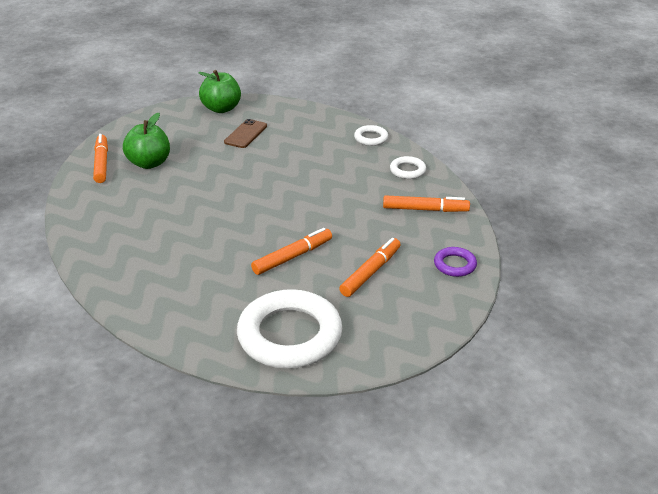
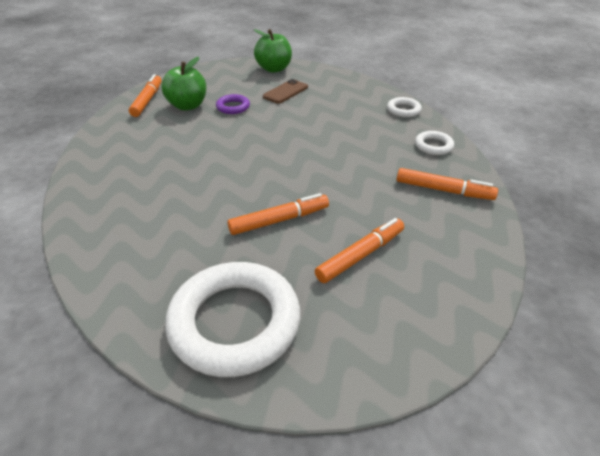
camera: 15 degrees right, 5 degrees up
(455, 265) = (466, 264): purple ring -> purple ring (233, 107)

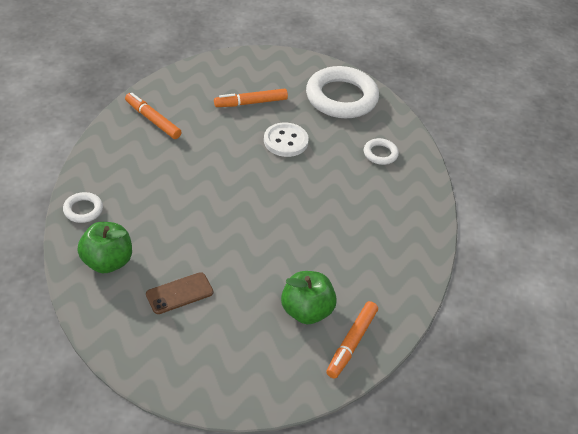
camera: 160 degrees left, 5 degrees up
(233, 107) = (256, 287): purple ring -> none
(274, 69) = (157, 357): green apple -> green apple (107, 262)
(279, 220) = (285, 141): orange marker -> white button
(433, 146) = (110, 158): white ring -> white ring (380, 154)

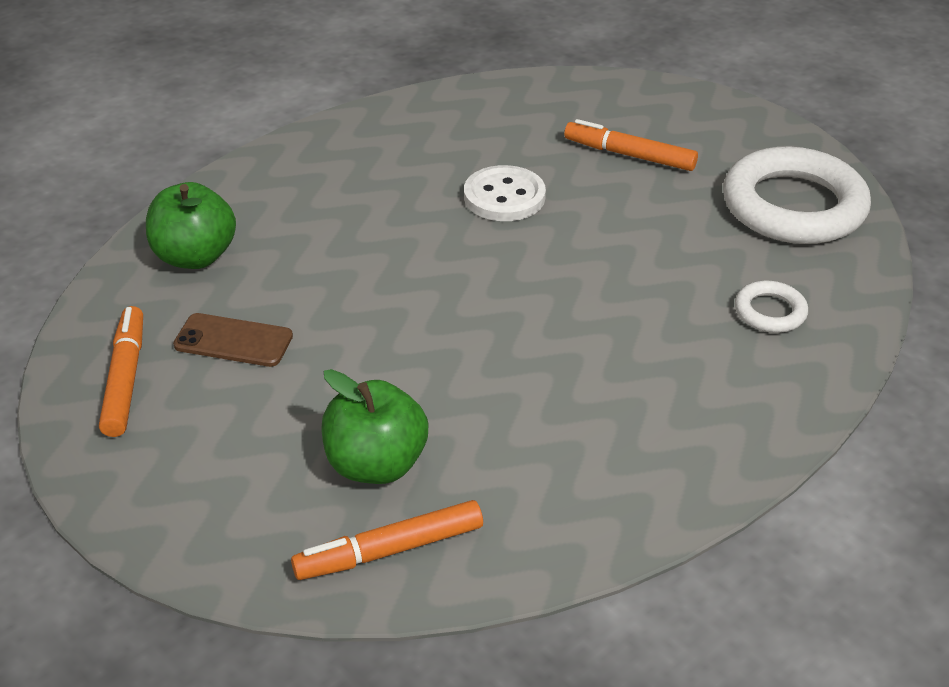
camera: 45 degrees right, 5 degrees down
(83, 210) = (242, 184): white ring -> none
(153, 120) = (459, 120): orange marker -> orange marker (126, 378)
(285, 141) = (624, 225): white button -> white button (504, 197)

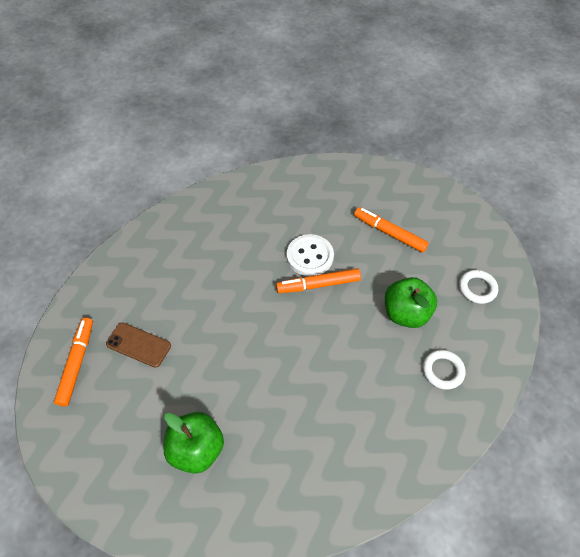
camera: 10 degrees right, 15 degrees up
(195, 256) = (130, 278): green apple -> green apple (406, 313)
(389, 550) = (191, 513): orange marker -> orange marker (318, 284)
(793, 206) = (477, 288): white ring -> white ring, size x0.45

